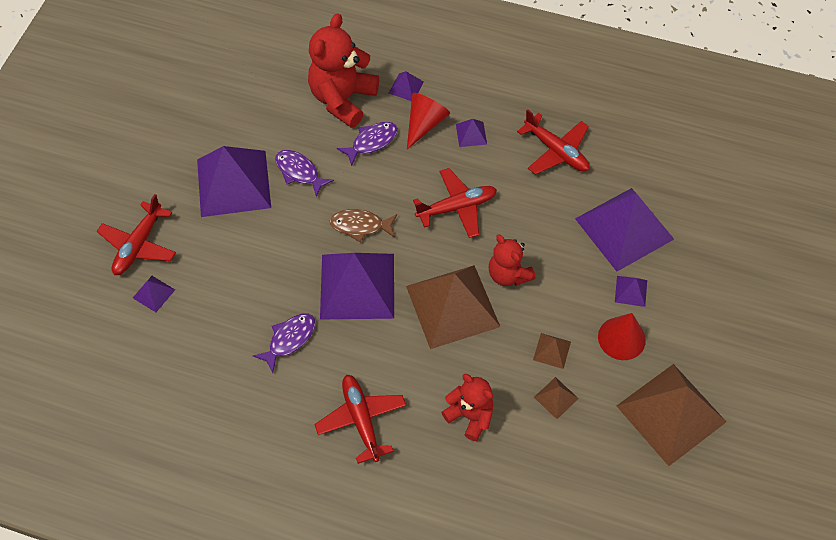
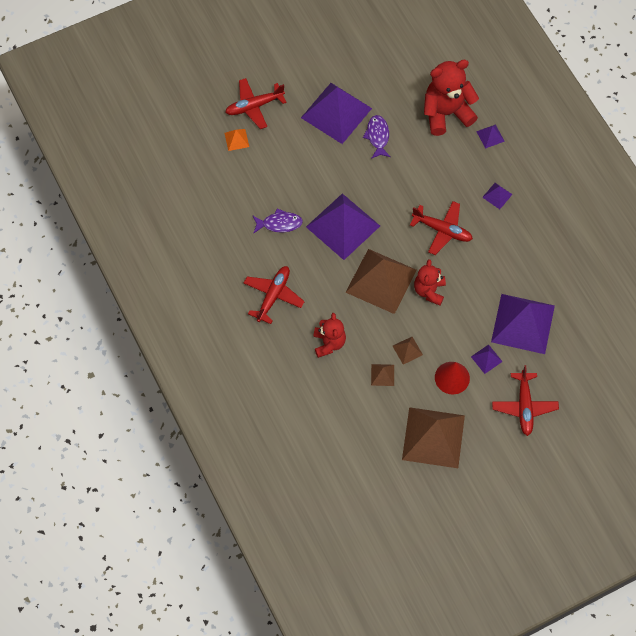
camera: 45 degrees right, 5 degrees up
(153, 293) = (236, 139): purple pyramid -> orange pyramid
(360, 226) = (378, 195): brown fish -> none
(371, 142) = (435, 152): purple fish -> none
(424, 124) = (477, 167): red cone -> none
(556, 151) = (535, 247): red plane -> red plane (524, 406)

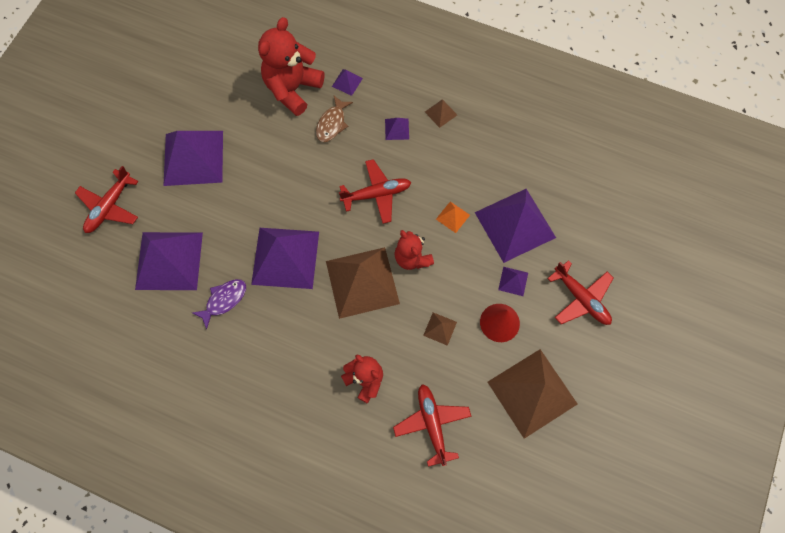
camera: 40 degrees left, 5 degrees up
(236, 139) = (117, 250): orange pyramid -> orange pyramid (453, 217)
(264, 171) = (169, 260): none -> purple pyramid
(273, 296) = (275, 375): red plane -> red plane (432, 423)
(377, 136) = (249, 152): purple fish -> none
(382, 375) = (438, 370): brown pyramid -> brown pyramid (441, 113)
(453, 158) = (332, 124): none -> brown fish

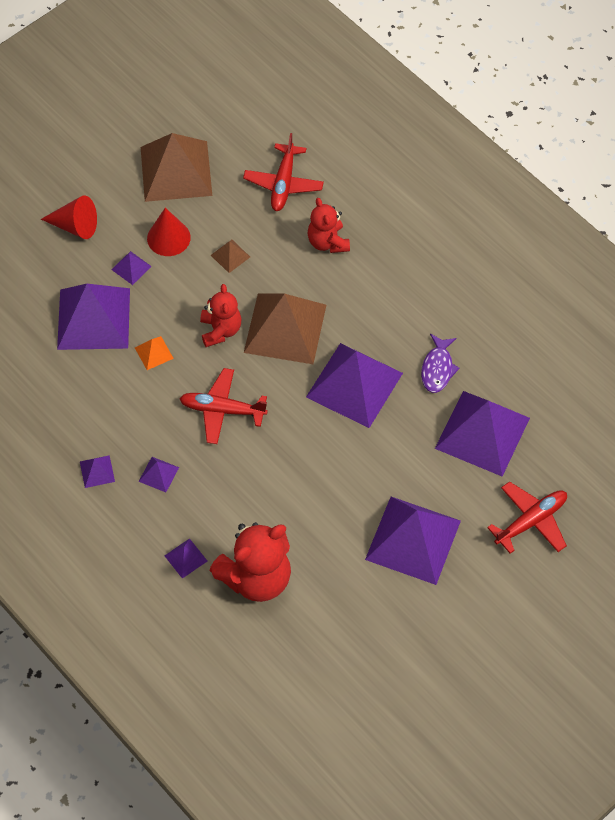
camera: 155 degrees left, 10 degrees down
(224, 300) = (437, 369): purple fish -> purple fish turned 60 degrees counterclockwise
(332, 124) = (230, 512): brown fish -> none
(441, 113) = (97, 471): brown pyramid -> purple pyramid
(581, 298) = (75, 226): red plane -> red cone

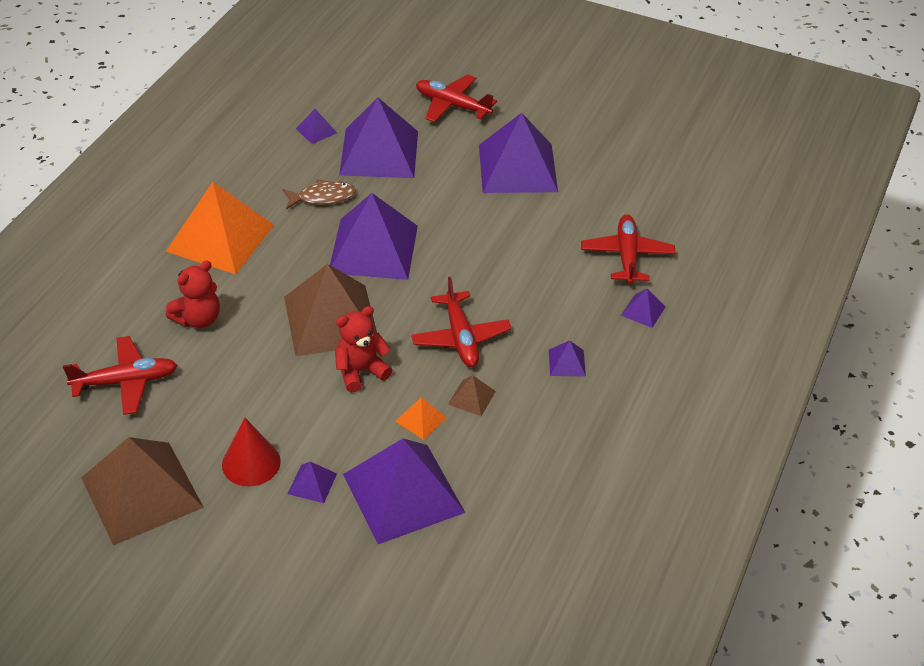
camera: 115 degrees left, 15 degrees down
(75, 226) = (273, 567): red cone -> none
(97, 471) = (596, 414): purple pyramid -> purple pyramid (316, 130)
(230, 256) = (253, 396): brown pyramid -> brown pyramid (471, 397)
(256, 577) = (627, 255): red teddy bear -> red plane
(417, 280) = (220, 238): none -> orange pyramid
(437, 369) = (323, 197): purple fish -> brown fish

